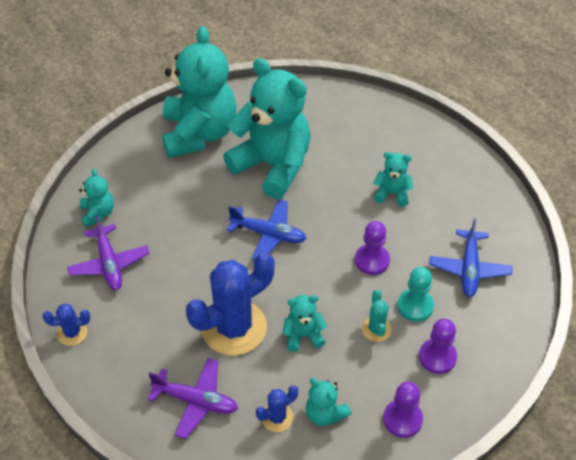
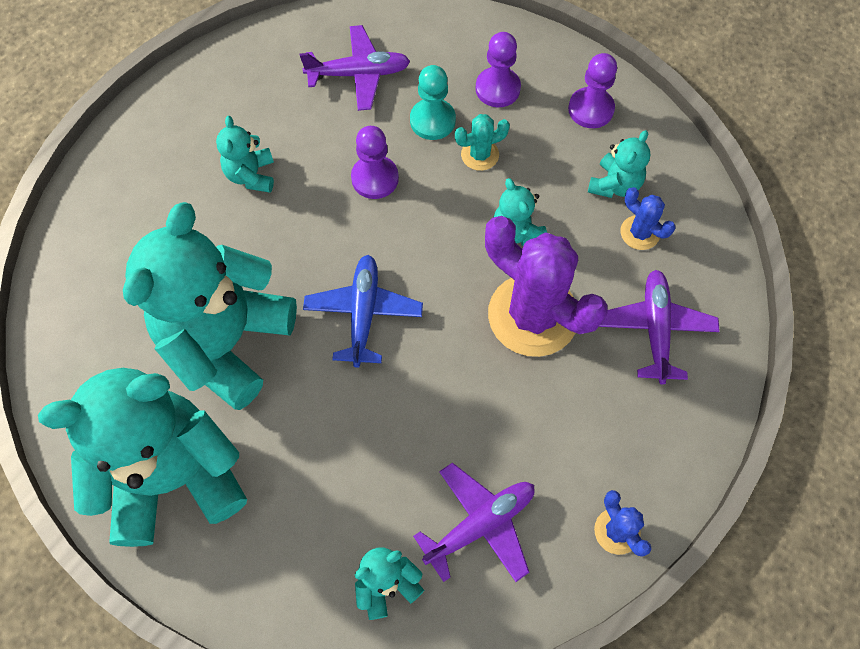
camera: 105 degrees left, 15 degrees up
(234, 328) = (533, 315): blue cactus -> purple cactus
(469, 269) = (359, 74): blue plane -> purple plane

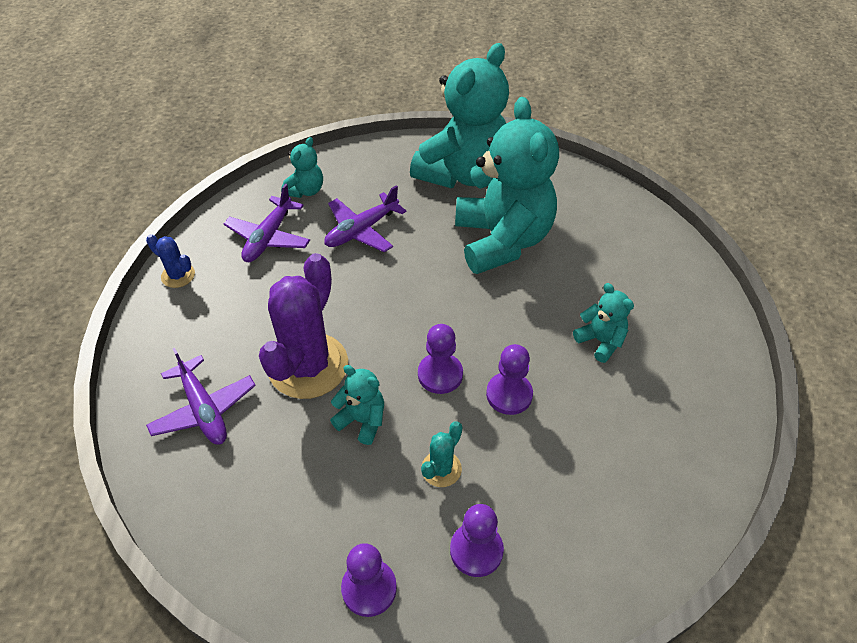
camera: 145 degrees right, 15 degrees down
(359, 74) = (612, 479): purple plane -> purple plane (361, 230)
(363, 313) = (431, 301): blue plane -> none
(418, 232) = (440, 374): none -> purple pawn
(432, 120) = (508, 475): turquoise pawn -> none
(533, 315) = (308, 366): purple cactus -> purple cactus turned 75 degrees counterclockwise
(614, 185) = (300, 516): turquoise teddy bear -> none
(640, 233) = (253, 483): blue cactus -> none

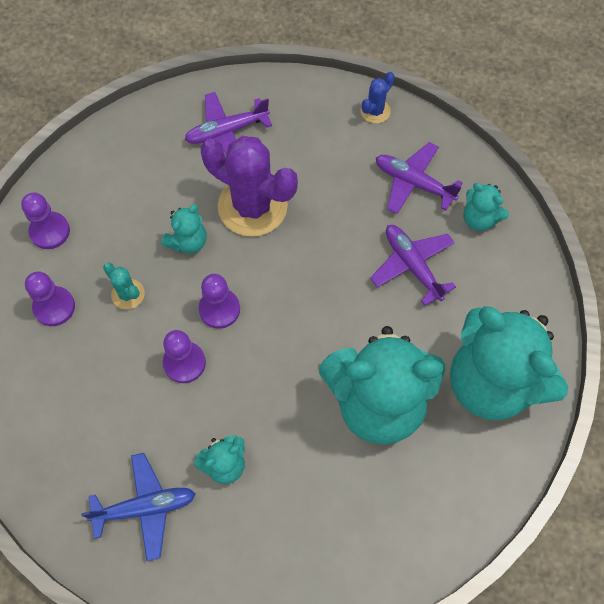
camera: 100 degrees right, 15 degrees up
(668, 398) = (145, 508): none -> blue plane

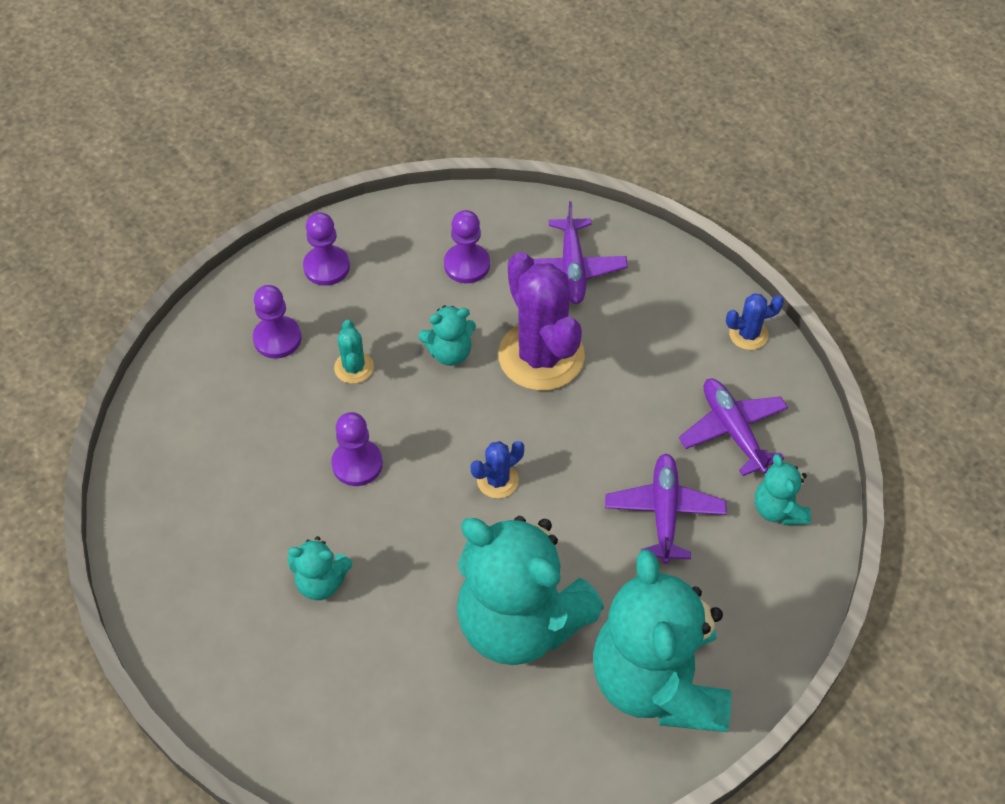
camera: 35 degrees right, 10 degrees down
(145, 508) = (217, 572): blue plane -> none
(219, 309) = (430, 434): purple pawn -> purple pawn (467, 265)
(227, 131) = (572, 269): purple plane -> purple plane turned 105 degrees counterclockwise
(289, 313) = (497, 480): none -> blue cactus

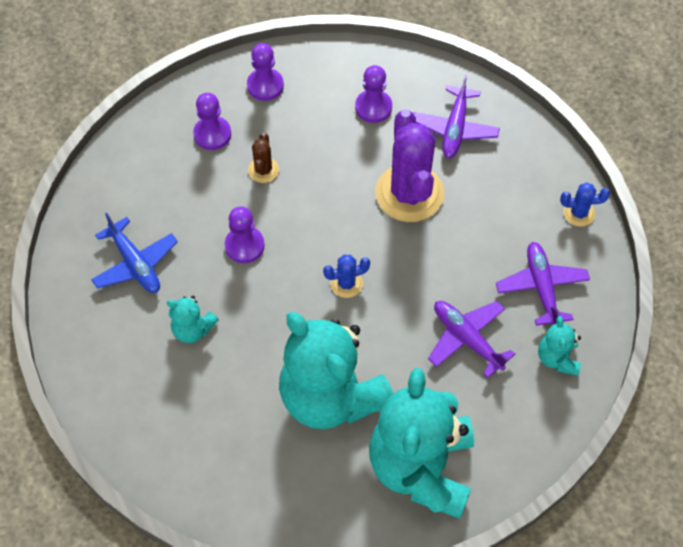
camera: 15 degrees right, 5 degrees up
(224, 518) = (135, 264): none -> blue plane
(354, 367) = (263, 170): turquoise cactus -> brown cactus
(450, 352) = (339, 174): turquoise teddy bear -> none
(664, 512) = (467, 339): purple plane -> purple plane turned 60 degrees counterclockwise

